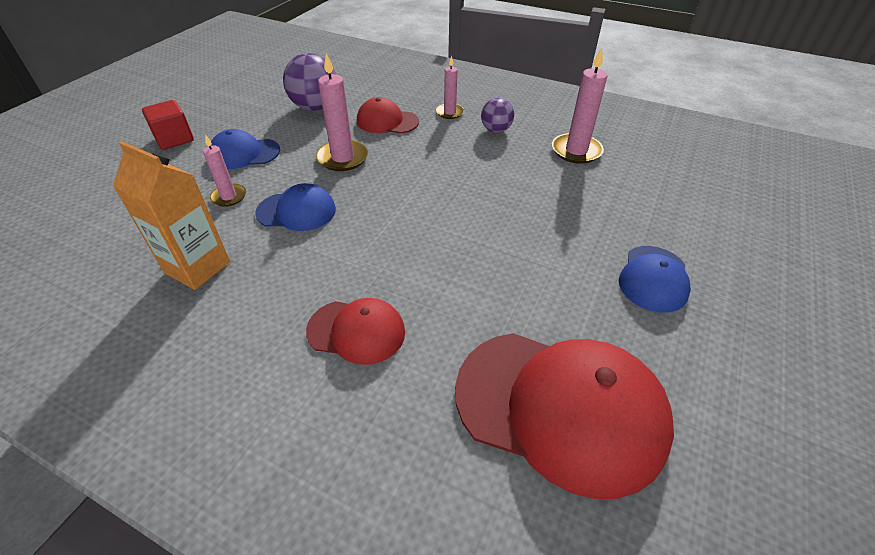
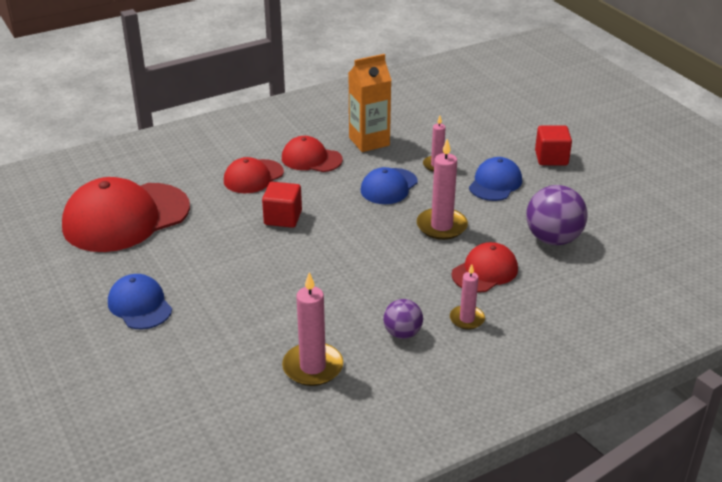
camera: 125 degrees right, 10 degrees down
(274, 298) = (311, 159): none -> red cap
(419, 257) = (283, 218): none -> red cube

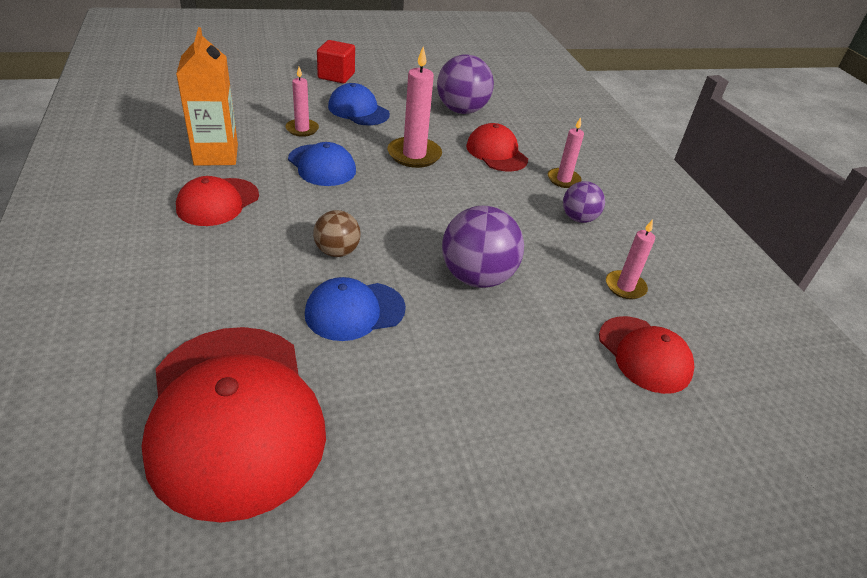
camera: 80 degrees left, 5 degrees up
(140, 305) = (481, 426): blue cap -> blue cap (354, 311)
(253, 177) = (221, 257): red cap -> red cap (644, 354)
(283, 218) = (337, 251): red cube -> brown ball
(285, 284) = (477, 277): none -> purple ball
(313, 367) = (625, 287): pink candle -> pink candle, size x0.61

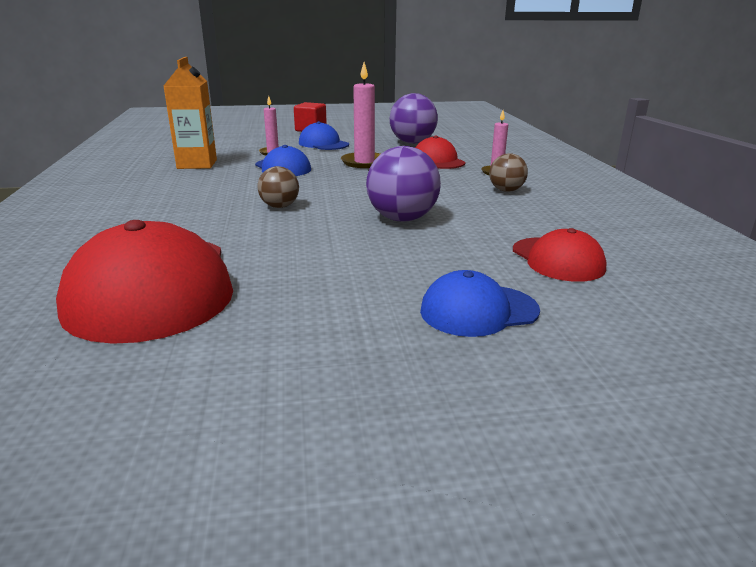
camera: 10 degrees right, 15 degrees down
(218, 202) = (188, 184): red cap -> none
(354, 311) = (283, 235): blue cap -> blue cap (478, 311)
(578, 218) = (506, 190): purple ball -> brown ball
(625, 287) = (544, 224): pink candle -> none

